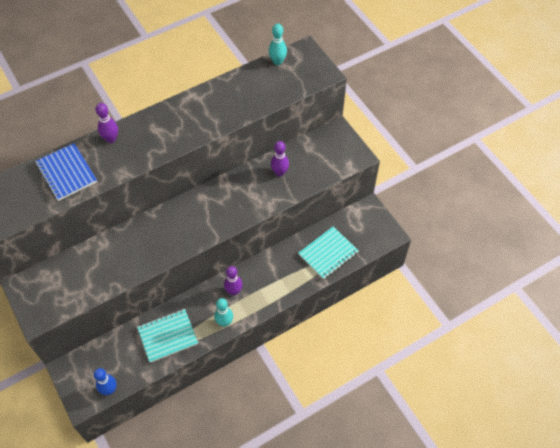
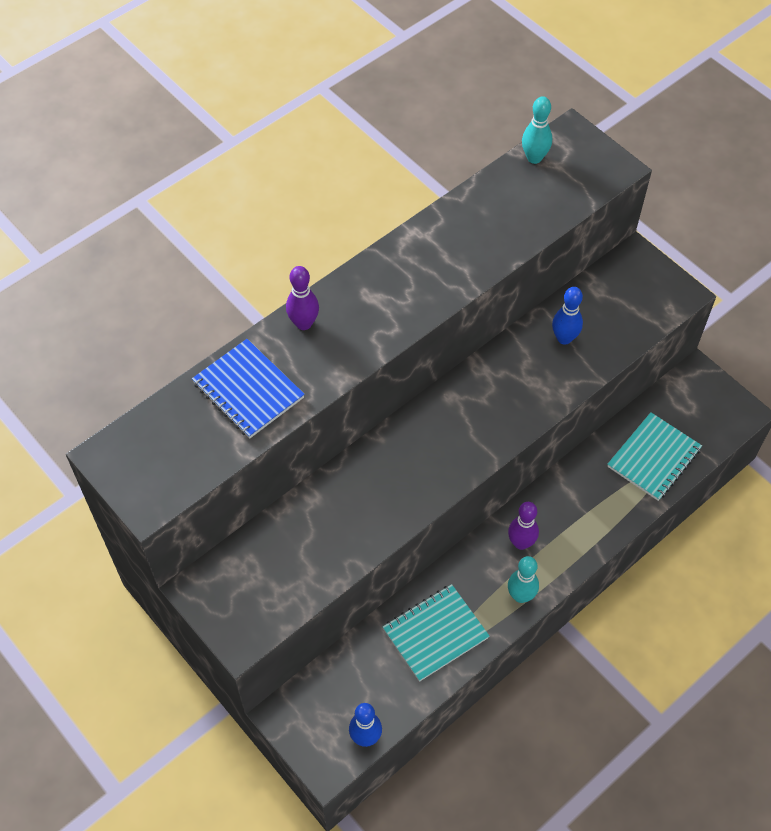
camera: 10 degrees left, 0 degrees up
(279, 173) = (564, 338): purple bowling pin -> blue bowling pin

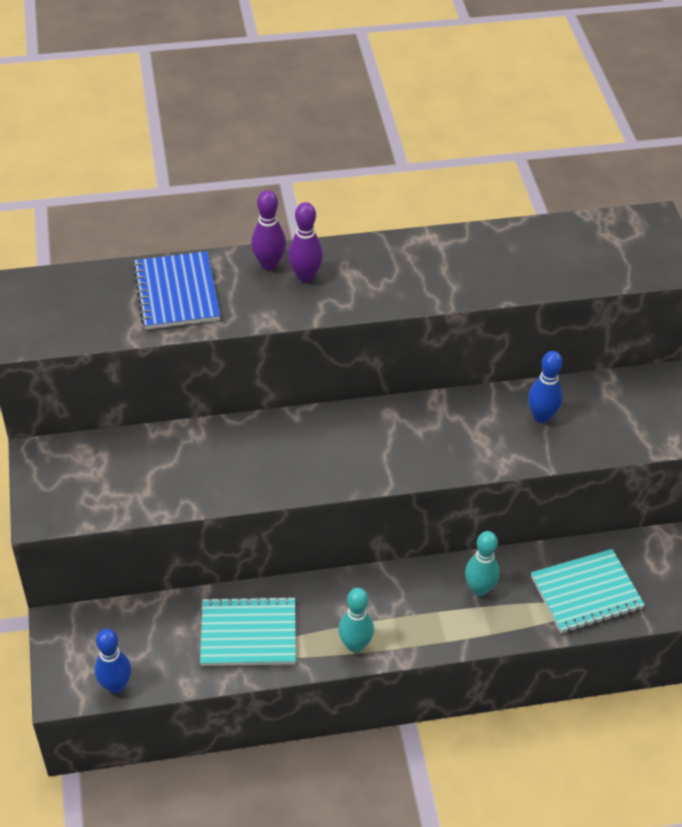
camera: 30 degrees right, 10 degrees down
(521, 543) = (391, 599): purple bowling pin -> purple bowling pin (305, 276)
(534, 158) = (598, 225): turquoise bowling pin -> turquoise bowling pin (479, 589)

